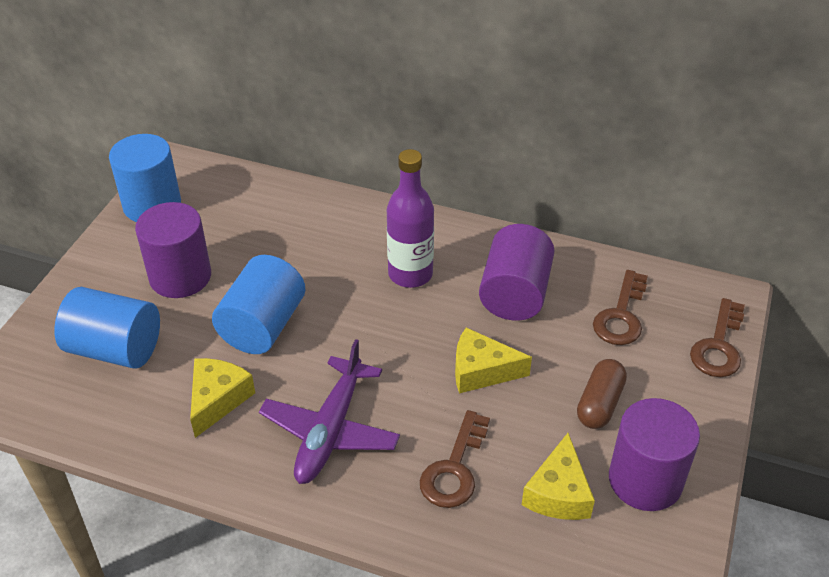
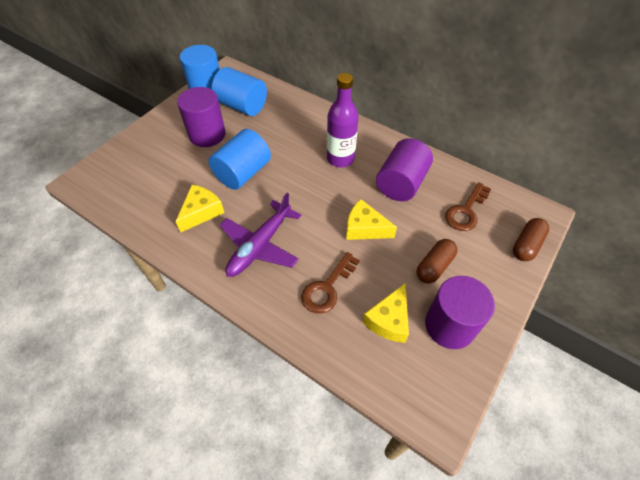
camera: 15 degrees right, 10 degrees up
(115, 349) = (156, 170): blue cylinder -> blue cylinder (242, 106)
(718, 346) = (526, 245): brown key -> brown capsule

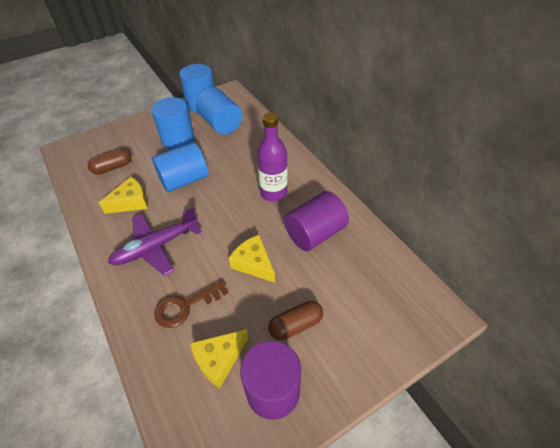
camera: 25 degrees right, 5 degrees down
(207, 134) = (178, 140): purple cylinder -> blue cylinder
(466, 211) = (362, 282): brown key -> none
(526, 245) = (406, 341): brown capsule -> brown capsule (112, 167)

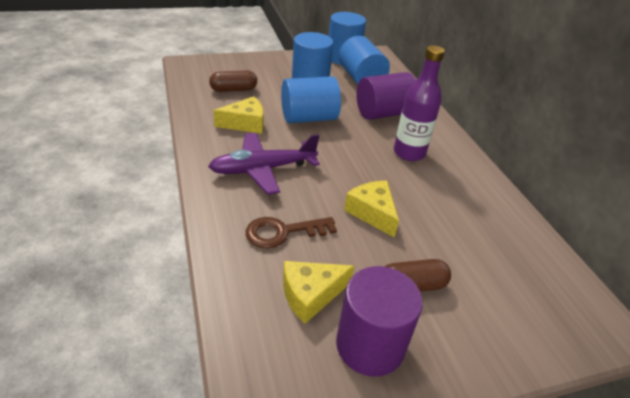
camera: 10 degrees right, 10 degrees down
(315, 233) = (452, 202): purple cylinder -> purple cylinder (383, 113)

